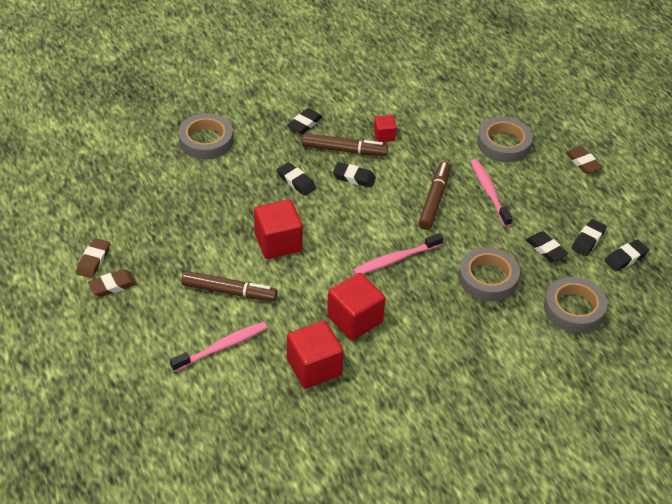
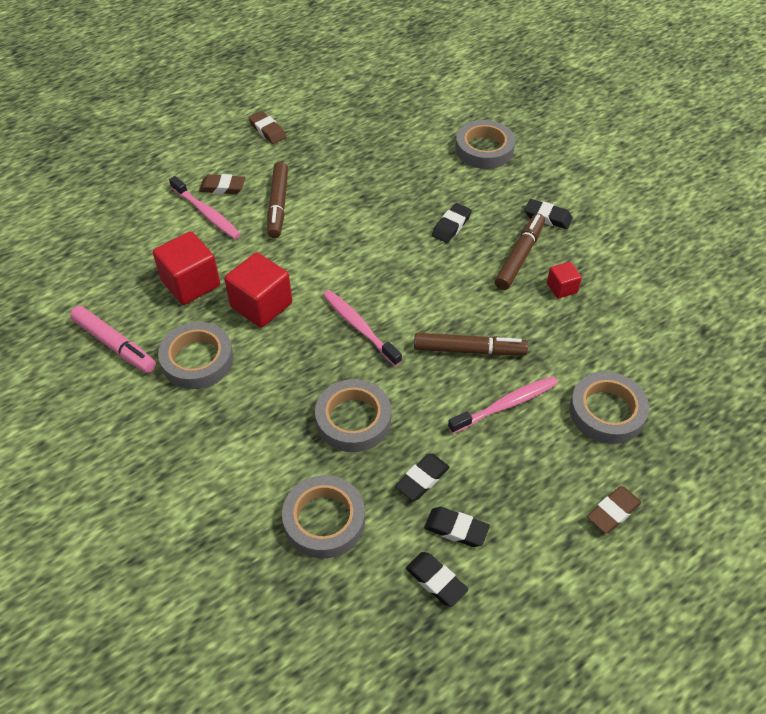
camera: 80 degrees right, 5 degrees up
(93, 260) = (295, 113): brown eraser -> brown eraser (222, 187)
(278, 242) = (355, 228): red cube -> none
(344, 150) = (519, 256): brown marker -> brown marker turned 150 degrees counterclockwise
(354, 177) = (477, 272): black eraser -> none
(376, 430) = (115, 344): none -> pink marker
(407, 370) = (197, 360): none -> grey tape

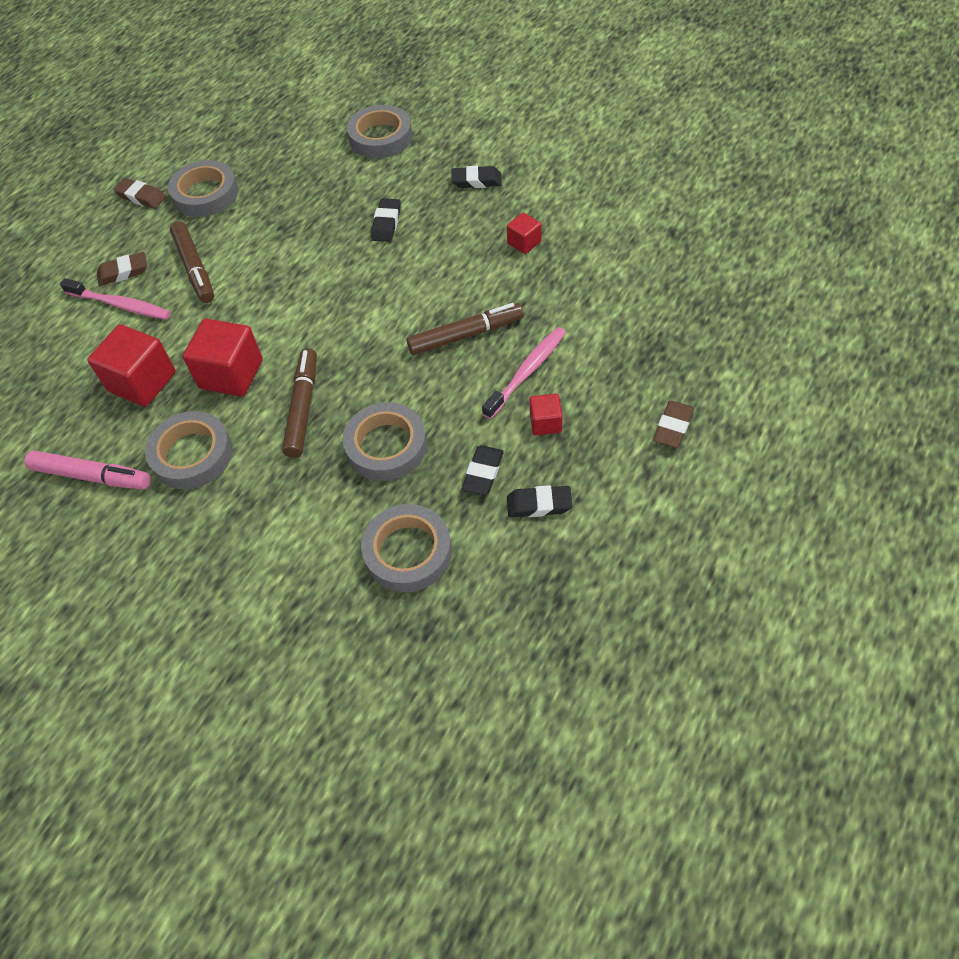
camera: 20 degrees left, 5 degrees up
(359, 327) = (345, 356): pink toothbrush -> none
(436, 581) = (544, 559): black eraser -> none
(499, 458) = (545, 423): none -> red cube
(519, 256) = (468, 228): brown marker -> brown marker (303, 408)
(606, 412) = (622, 340): grey tape -> grey tape (205, 194)

